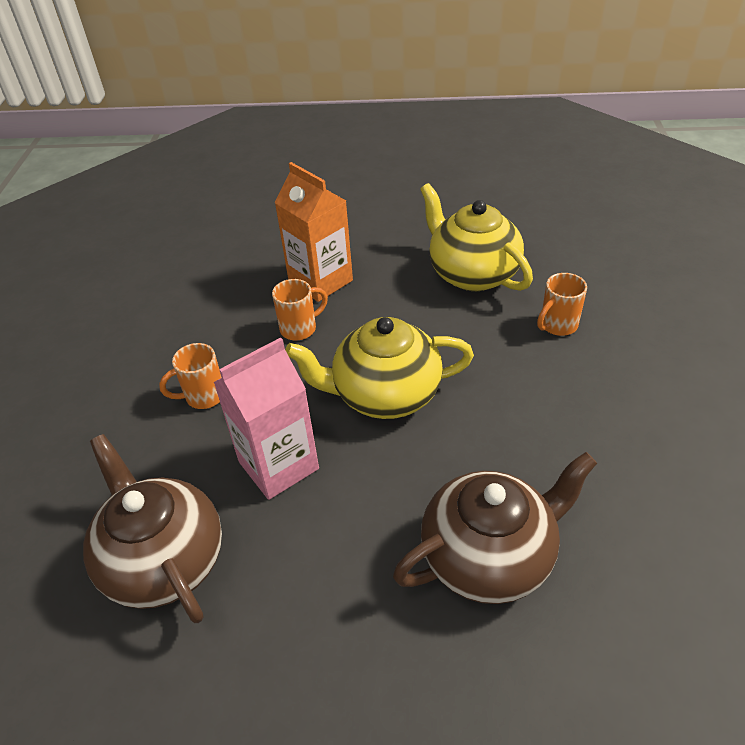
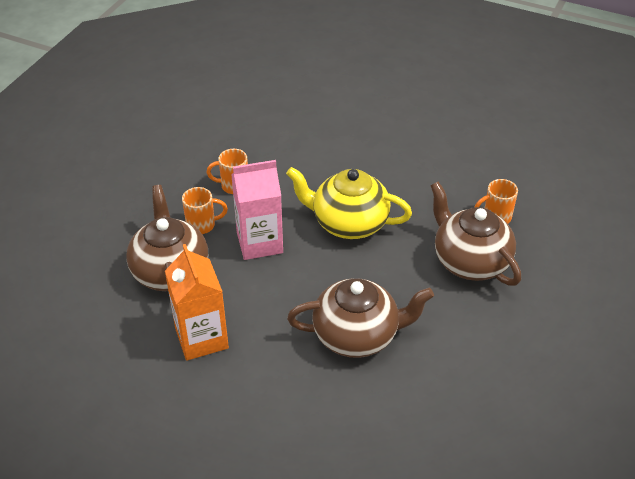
camera: 20 degrees right, 0 degrees up
(300, 328) = (316, 162): orange mug -> orange mug (202, 225)
(320, 281) = (348, 133): orange carton -> orange carton (201, 338)
(472, 273) = (459, 161): yellow teapot -> none
(565, 391) = (470, 261): none -> brown teapot

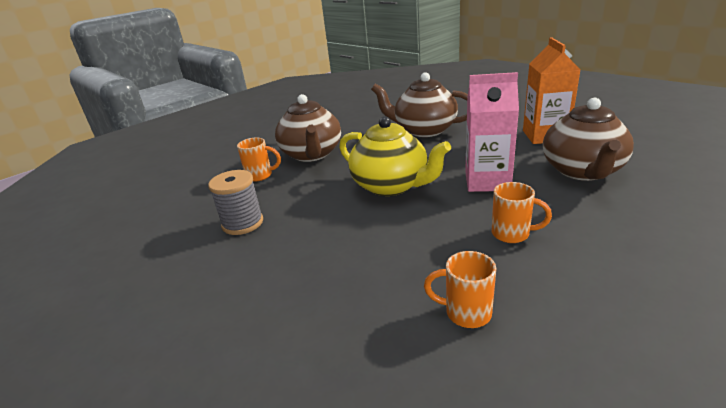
camera: 155 degrees left, 15 degrees down
(202, 225) = (552, 201): orange mug -> orange mug (466, 313)
(450, 161) = (243, 223): none -> grey spool

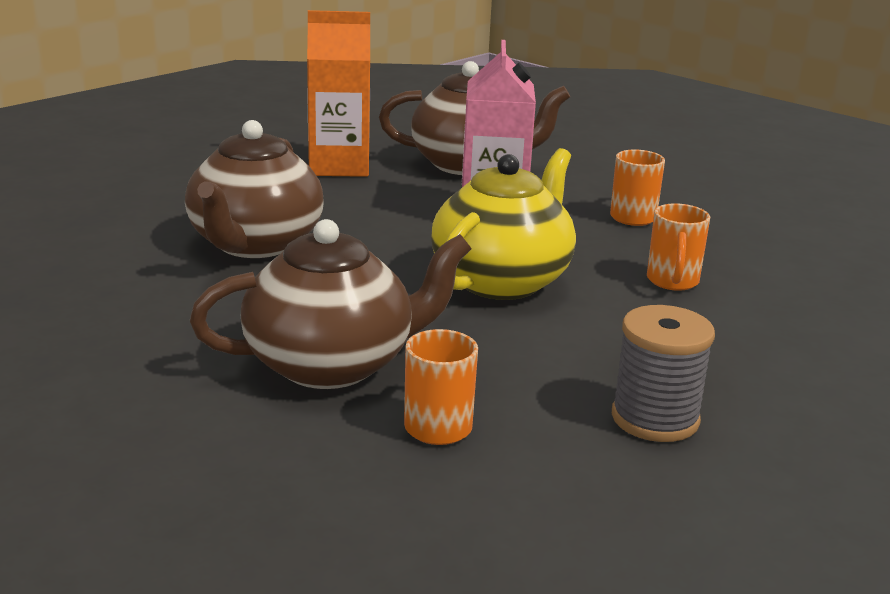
camera: 100 degrees left, 5 degrees down
(466, 313) = (789, 251): orange mug -> orange mug (672, 282)

